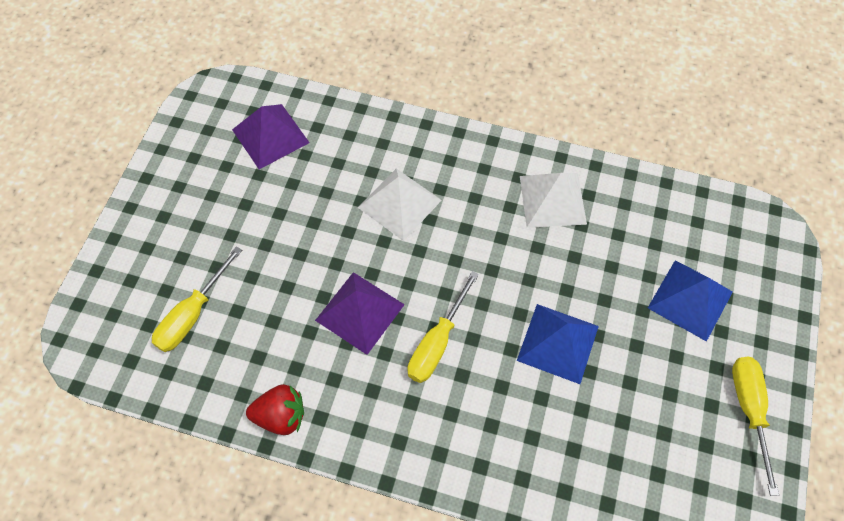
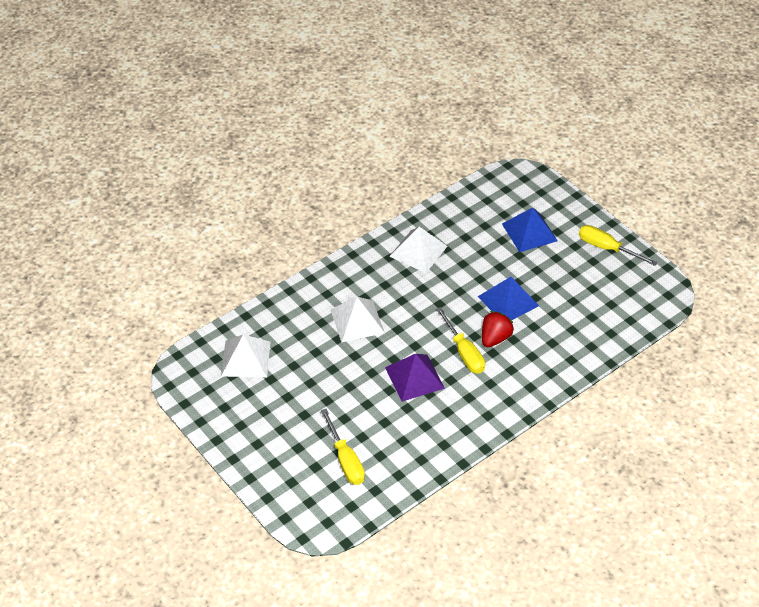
camera: 55 degrees left, 15 degrees down
(270, 136) = (246, 358): purple pyramid -> white pyramid
(281, 416) = (450, 447): red strawberry -> red strawberry (495, 338)

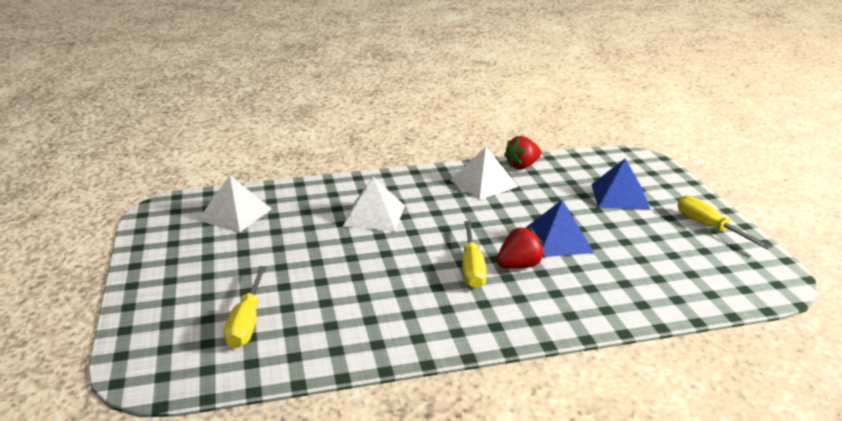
camera: 25 degrees right, 20 degrees down
(414, 377) = (395, 274): purple pyramid -> none
(436, 217) = (522, 166): none -> red strawberry

